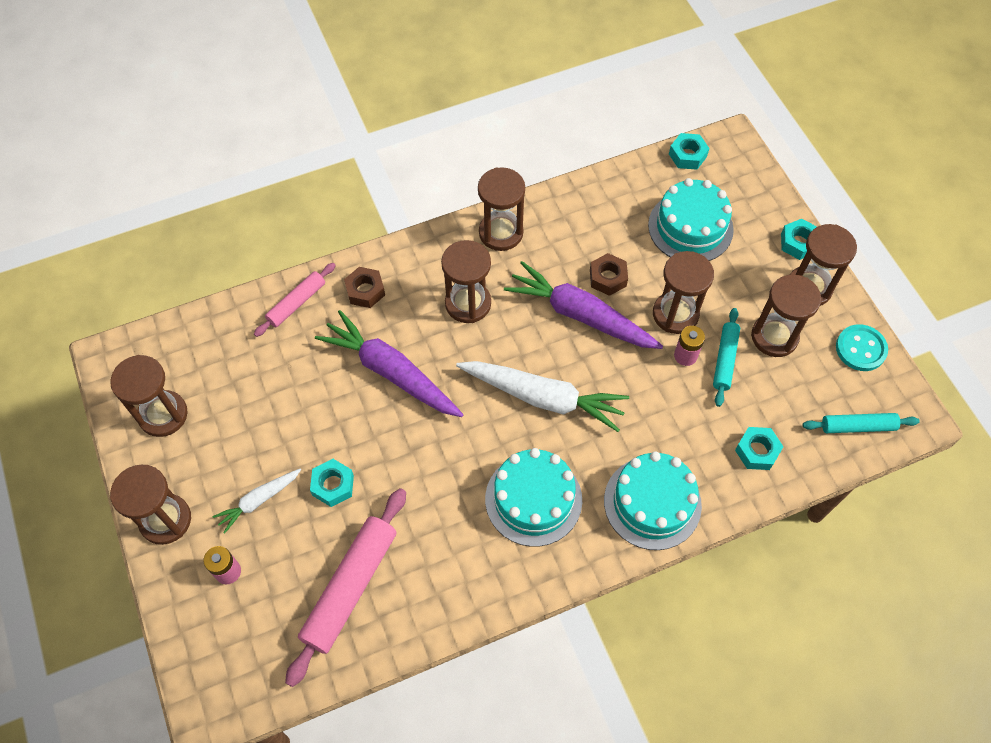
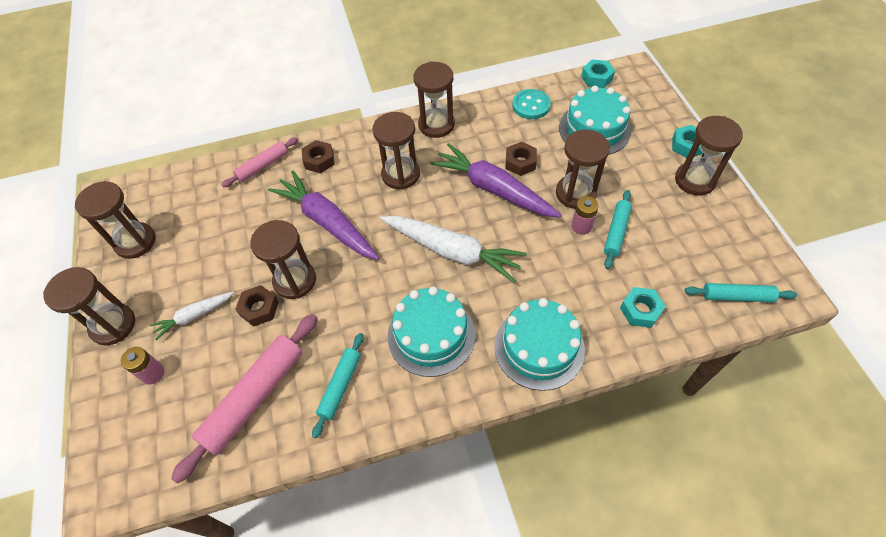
camera: 10 degrees right, 5 degrees down
(333, 485) = (259, 309): turquoise nut -> brown nut
(443, 566) = (340, 386): none -> turquoise rolling pin
(774, 337) = (662, 216): brown hourglass -> brown hourglass (295, 280)
(860, 349) = (741, 231): turquoise button -> turquoise button (531, 105)

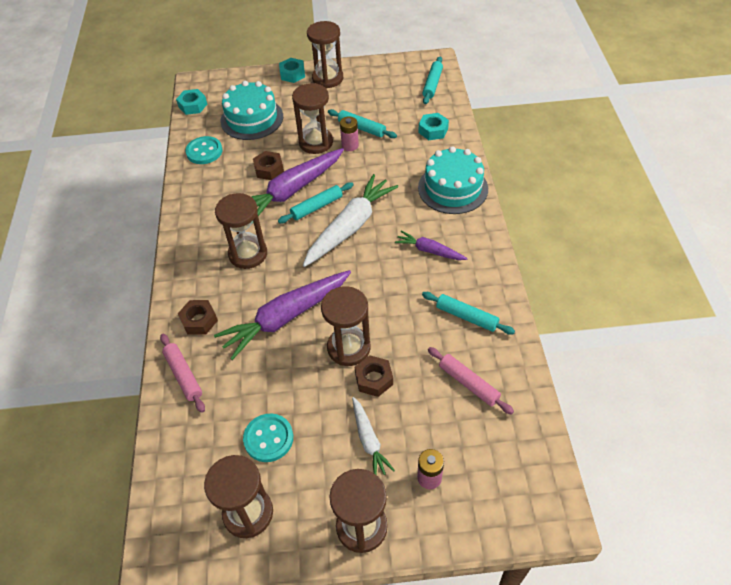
camera: 80 degrees left, 5 degrees down
(200, 239) = (268, 438): none -> turquoise button
(254, 397) = (468, 383): pink rolling pin -> pink rolling pin, size x0.57
(431, 335) = (429, 251): turquoise cake -> purple carrot
(436, 125) = (195, 220): brown hourglass -> none
(475, 215) = (316, 207): none -> turquoise rolling pin

